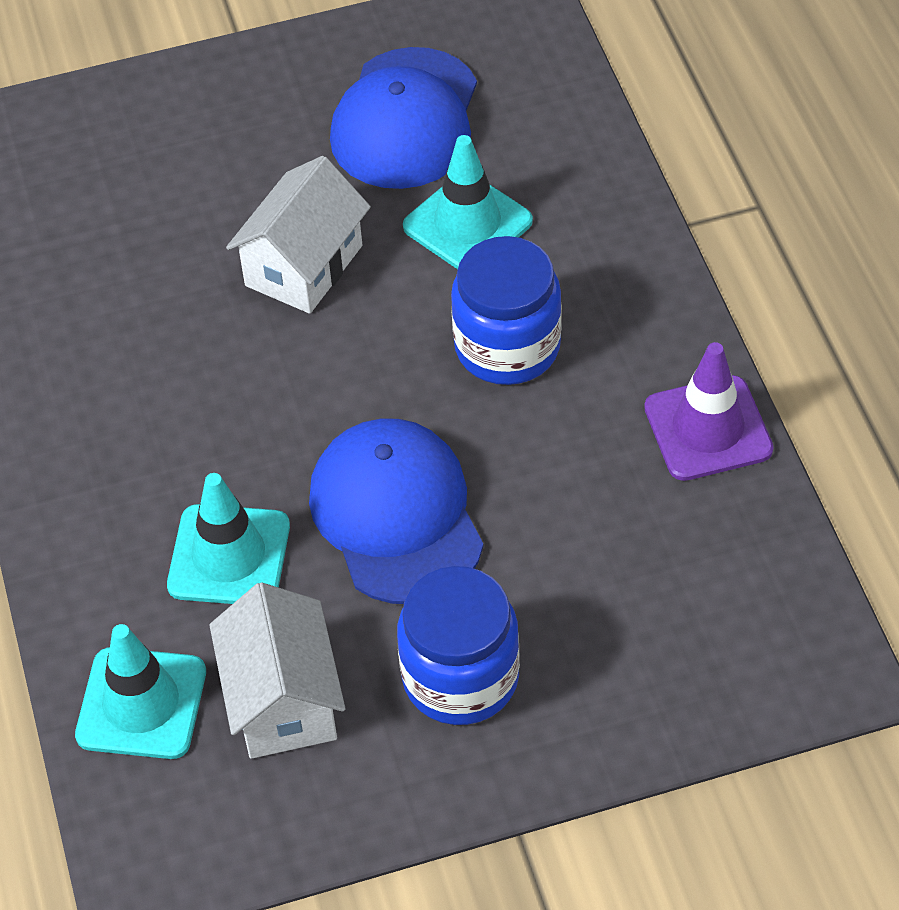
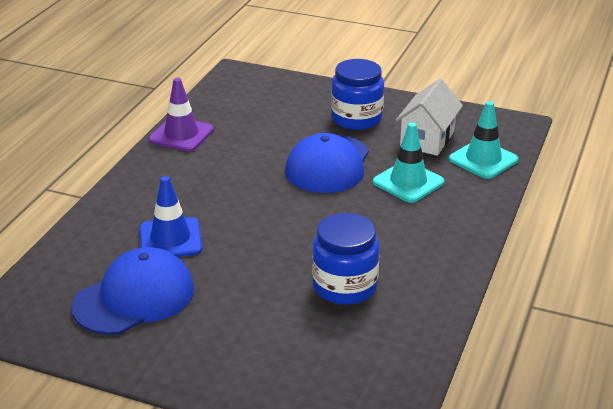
camera: 145 degrees left, 20 degrees down
(304, 266) = (263, 261): white house -> none
(467, 224) = (170, 239): turquoise traffic cone -> blue traffic cone
(507, 346) = (217, 190): blue jar -> blue jar (345, 286)

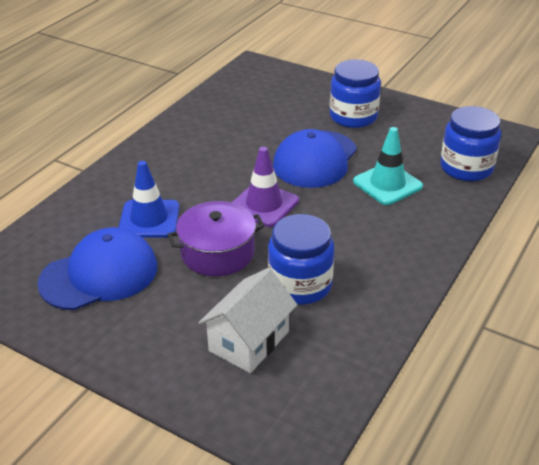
camera: 10 degrees right, 5 degrees up
(181, 135) = (188, 119): purple traffic cone -> purple traffic cone (264, 204)
(252, 264) = (217, 252): none -> purple pot
(427, 139) = (416, 142): white house -> white house (249, 341)
(483, 160) = (466, 168): turquoise traffic cone -> blue jar

